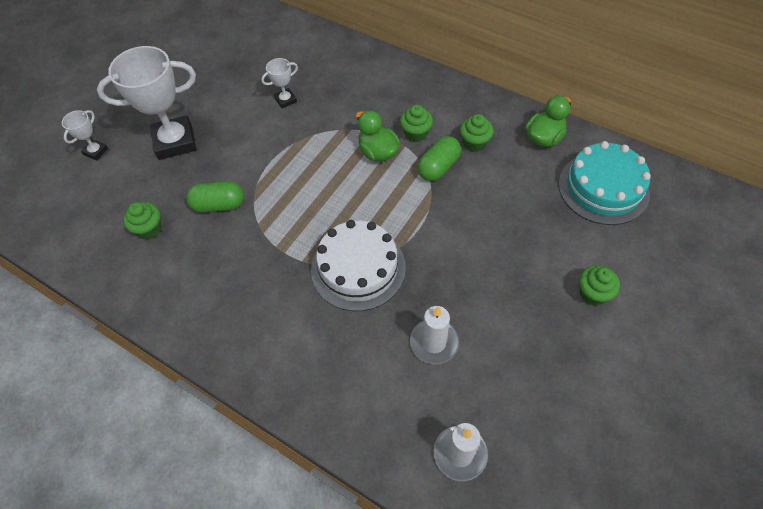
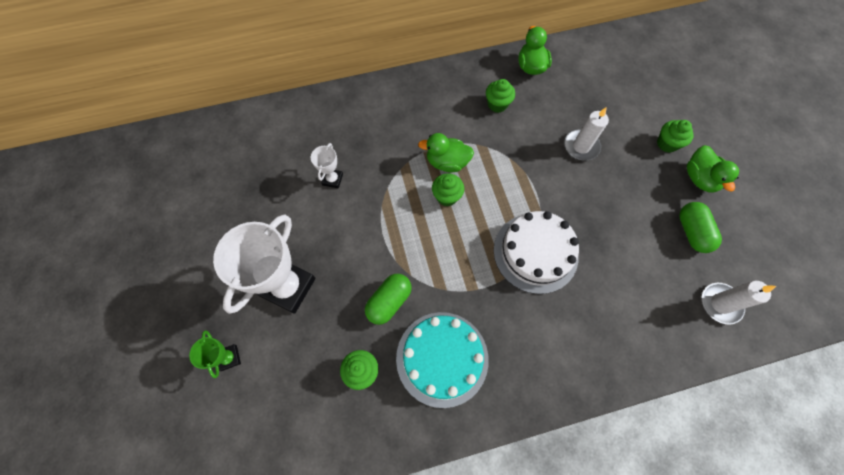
camera: 50 degrees left, 10 degrees up
(96, 151) = (229, 358): white trophy -> green trophy
(416, 134) = (454, 128): green cupcake -> green cupcake (447, 196)
(434, 343) = (632, 255): white candle -> white candle (581, 146)
(438, 167) = (496, 139): green capsule -> green capsule (691, 232)
(585, 347) = (699, 178): none -> green duck
(603, 188) = (598, 73): turquoise cake -> turquoise cake (442, 358)

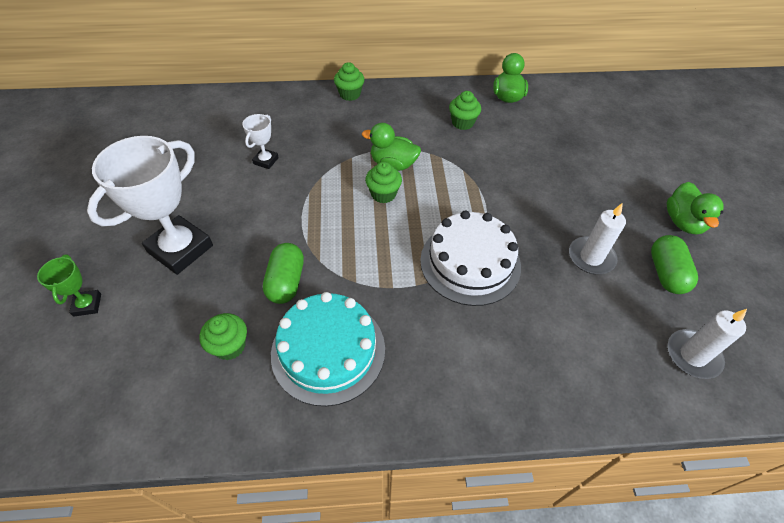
camera: 10 degrees right, 15 degrees down
(389, 301) = (286, 282): green capsule -> green capsule turned 45 degrees counterclockwise
(581, 146) = (547, 172): white candle -> white candle (591, 257)
(667, 144) = (648, 184): green cupcake -> green cupcake (350, 94)

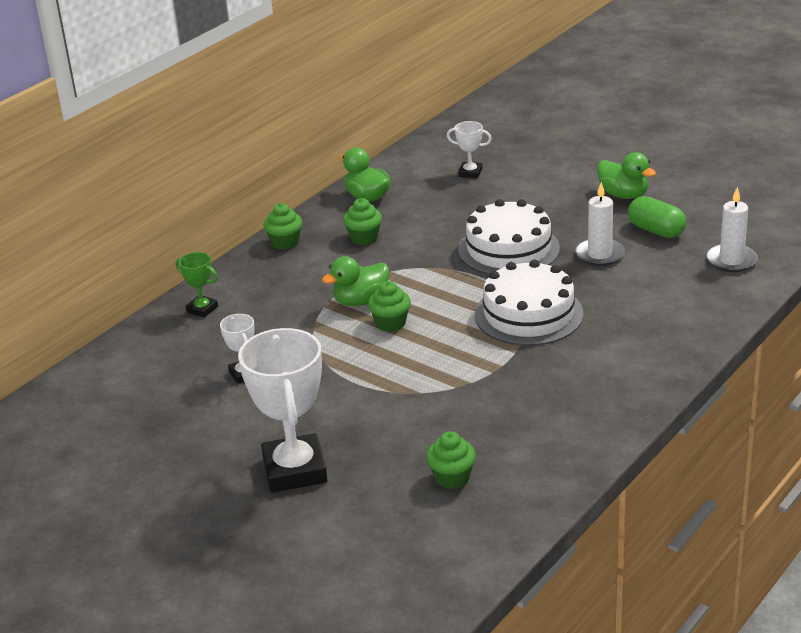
camera: 45 degrees left, 20 degrees down
(87, 305) = (292, 551): green trophy -> green trophy (202, 309)
(286, 282) = (421, 420): green capsule -> none
(328, 350) = (523, 426): turquoise cake -> none
(350, 94) = (221, 282): green cupcake -> green cupcake (285, 243)
(535, 200) = (508, 249): none -> white cake
(596, 125) = (470, 173): none -> white trophy

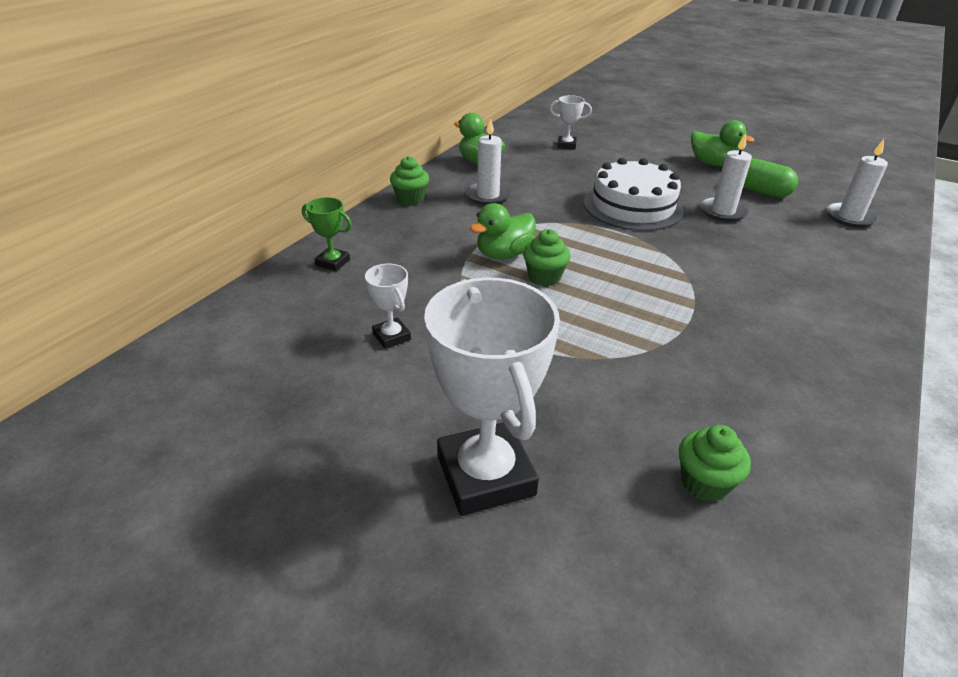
camera: 10 degrees left, 5 degrees up
(364, 238) = (488, 195): green cupcake -> white candle
(528, 314) = (686, 267): white cake -> none

